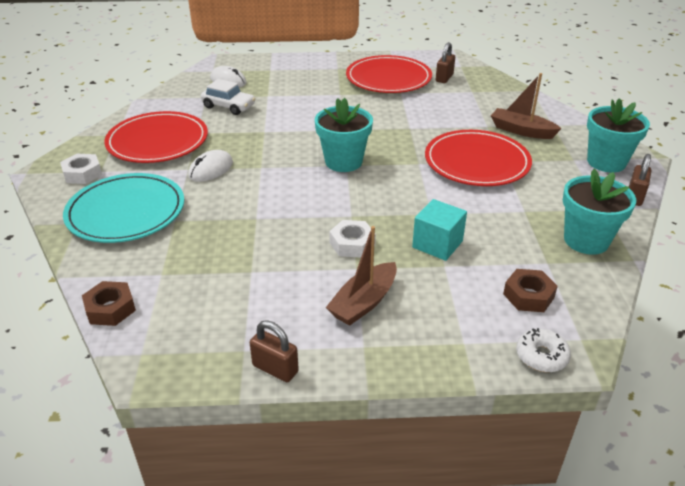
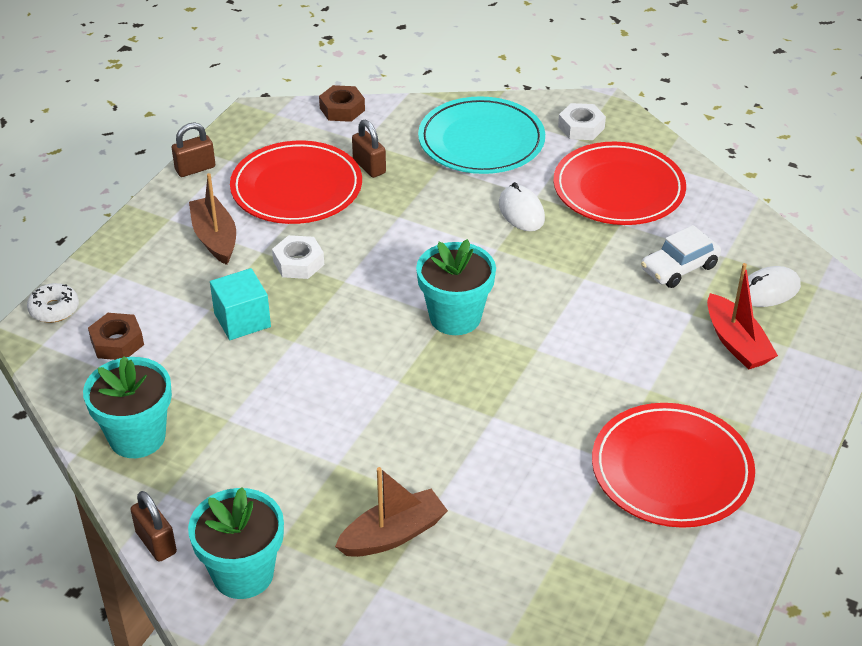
camera: 120 degrees right, 5 degrees up
(280, 81) = (736, 343): none -> red boat
(444, 78) = (630, 544): brown padlock -> brown padlock (369, 167)
(477, 162) = (356, 436): red plate -> red plate (296, 188)

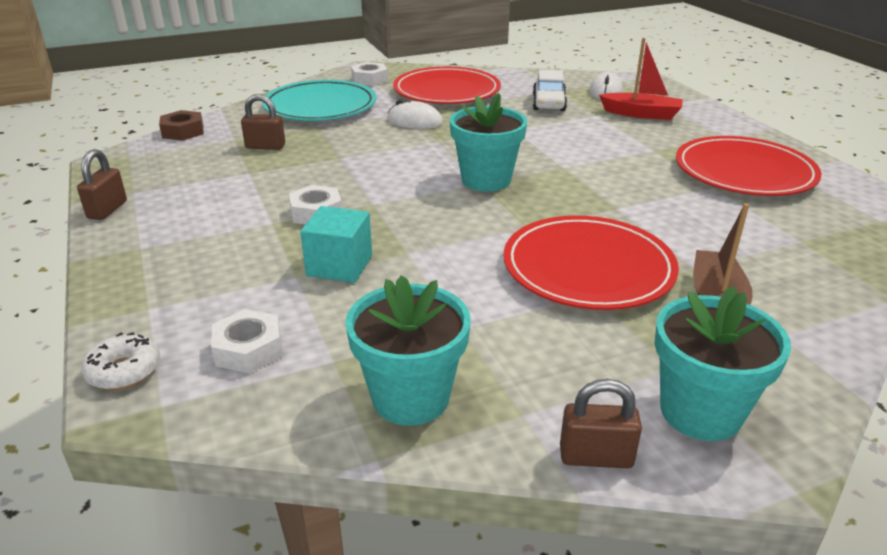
camera: 50 degrees left, 10 degrees down
(117, 342) = (249, 349): brown nut -> white nut
(215, 238) = (212, 236): brown boat -> none
(296, 188) = (228, 179): red plate -> red plate (588, 268)

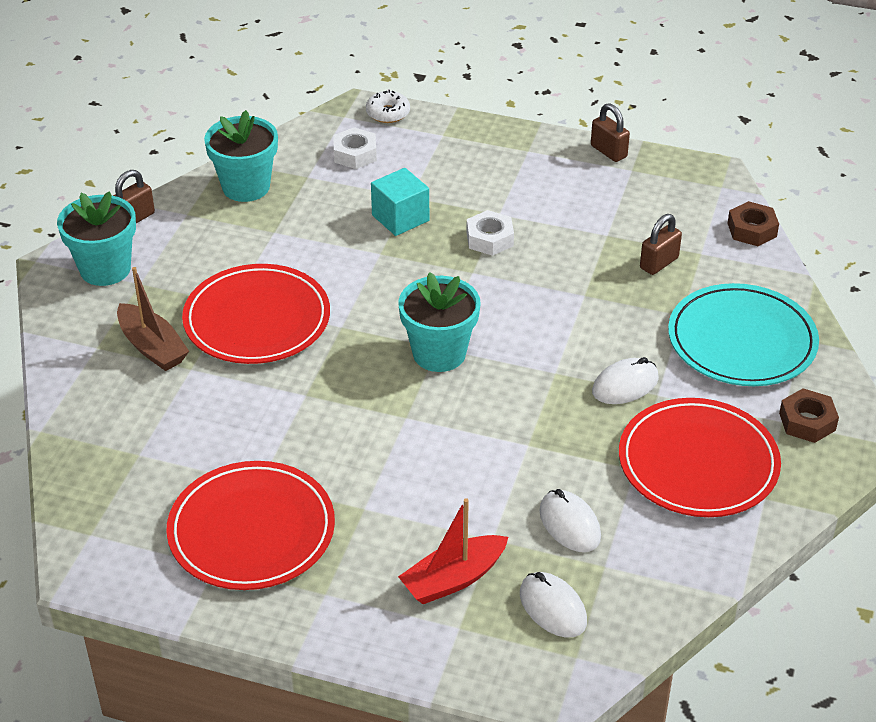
camera: 130 degrees right, 10 degrees up
(369, 79) = (807, 421): white nut -> brown nut
(549, 103) = (569, 524): white car -> white mouse

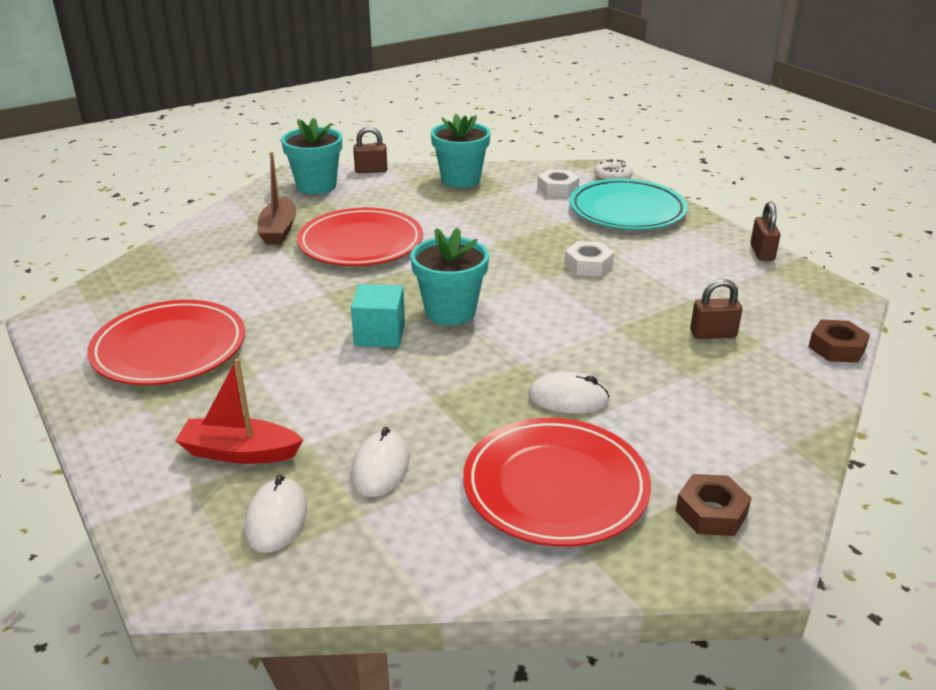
camera: 40 degrees right, 10 degrees down
(400, 218) = (539, 230): turquoise cube -> turquoise cube (379, 334)
(741, 341) = (723, 419): turquoise plate -> turquoise plate (627, 210)

